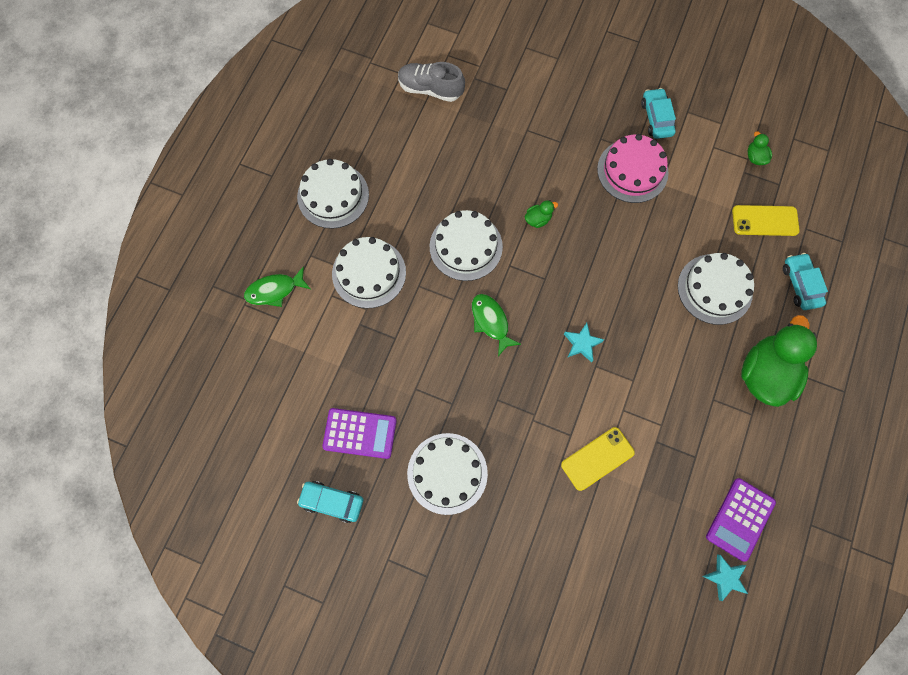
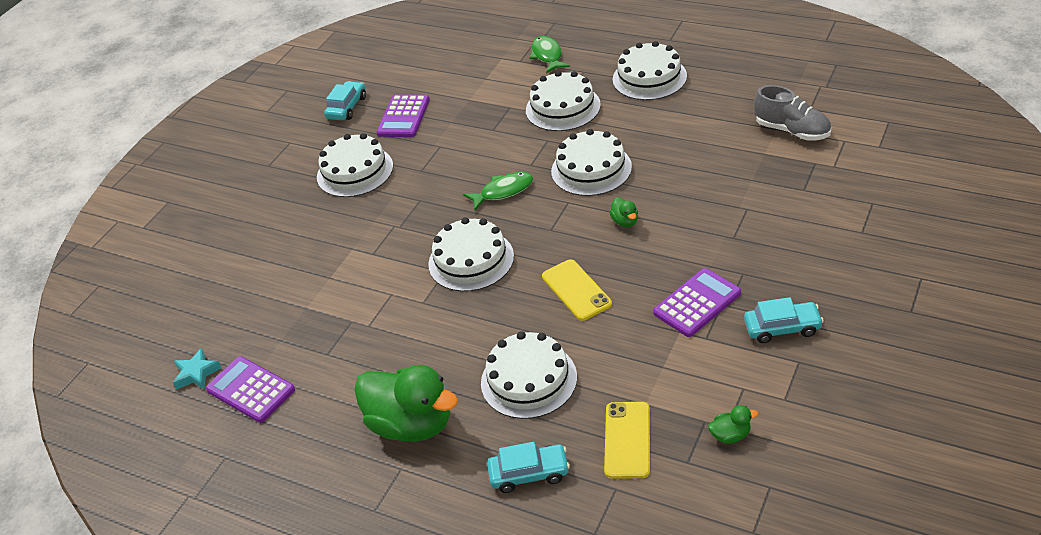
camera: 100 degrees right, 30 degrees down
(430, 89) = (792, 131): grey shoe -> grey shoe turned 105 degrees clockwise
(582, 344) = (471, 260): turquoise star -> white cake
(597, 458) = (344, 273): yellow phone -> yellow phone (576, 290)
(632, 171) = (697, 303): pink cake -> purple calculator

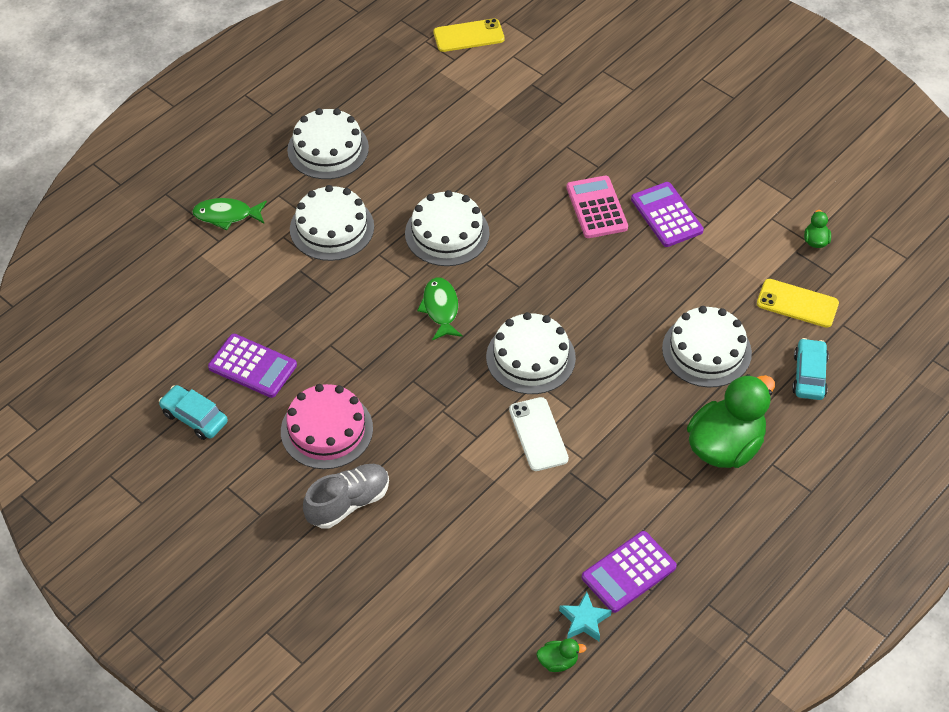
camera: 80 degrees left, 10 degrees up
(355, 171) = (326, 430): white cake -> pink cake
(386, 289) = (538, 434): none -> white phone
(576, 290) = (611, 289): yellow phone -> yellow phone (468, 36)
(625, 221) = (538, 230): green duck -> green duck (558, 661)
(677, 251) = (596, 208): none -> pink calculator
(782, 328) = (718, 174): turquoise car -> none
(792, 131) = (478, 82): grey shoe -> grey shoe (348, 503)

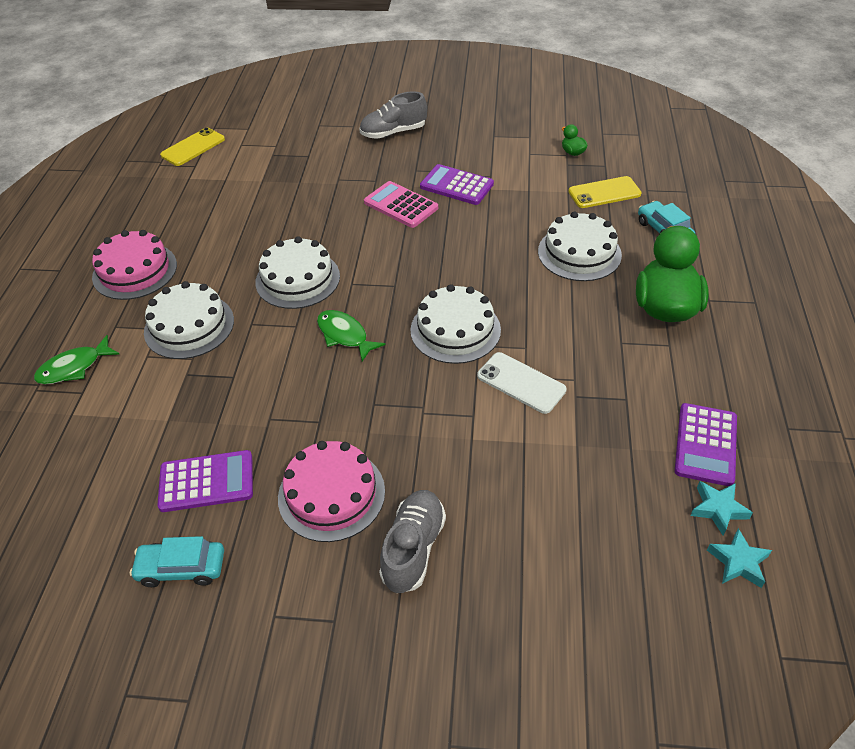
camera: 35 degrees left, 5 degrees down
(328, 149) = (135, 271): white cake -> pink cake
(558, 661) = (738, 562): green duck -> turquoise star
(664, 119) = (393, 132): none -> grey shoe

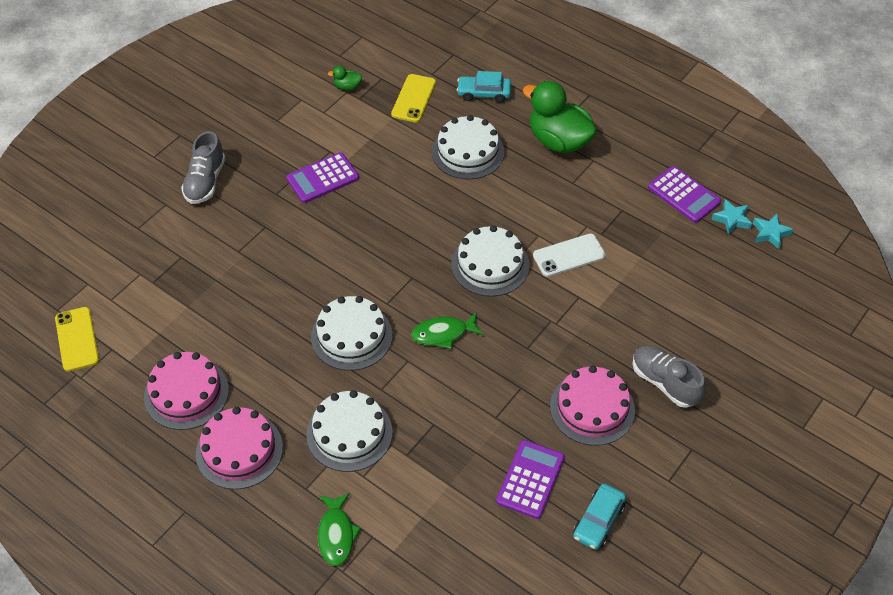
camera: 60 degrees left, 5 degrees up
(176, 218) = (186, 393): none -> pink cake
(401, 205) = (315, 226): pink calculator -> none

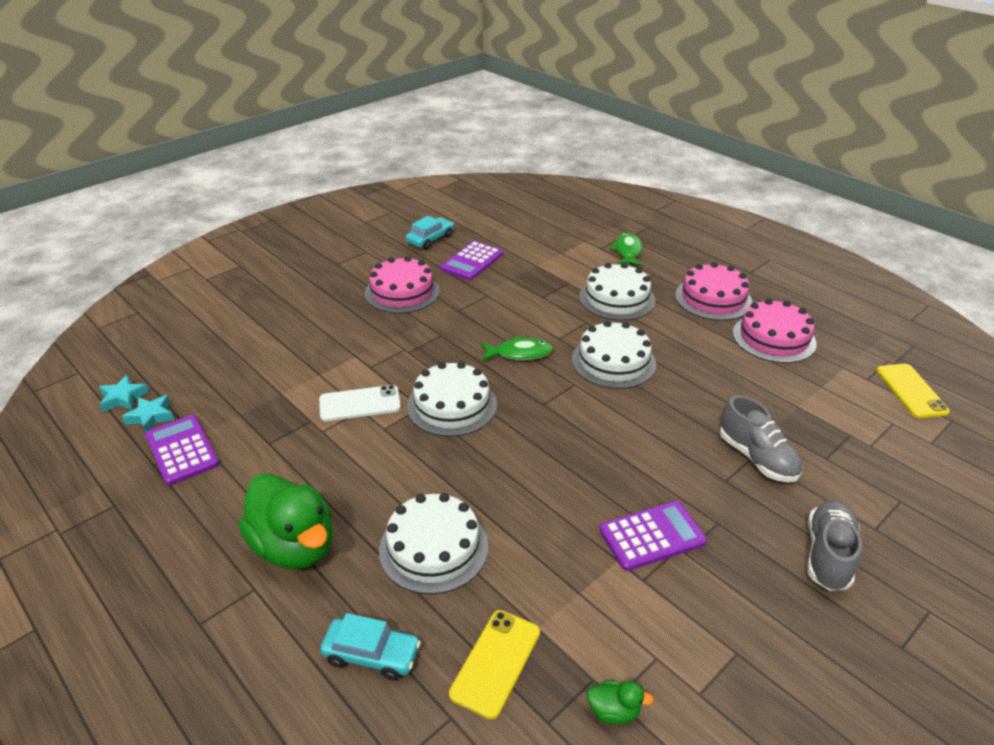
camera: 170 degrees left, 15 degrees down
(665, 383) = (329, 300): grey shoe -> grey shoe (757, 458)

